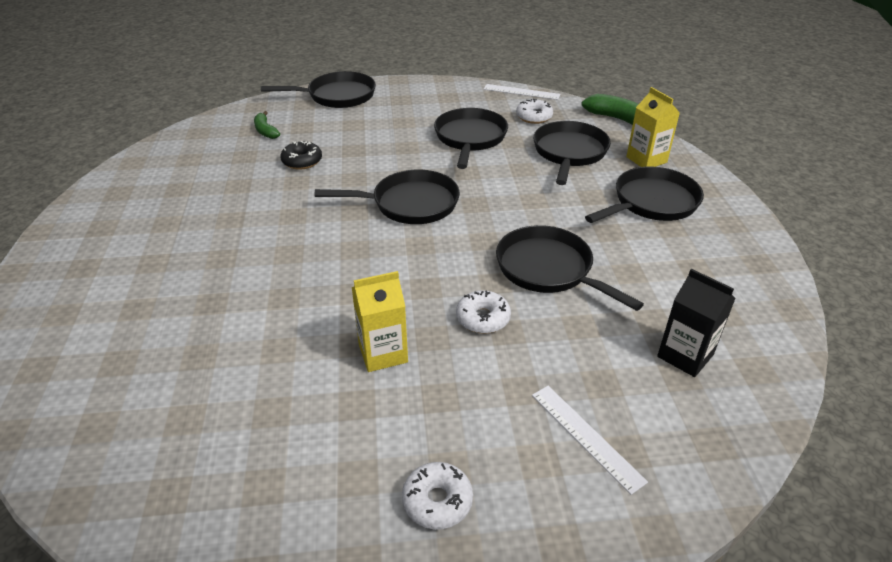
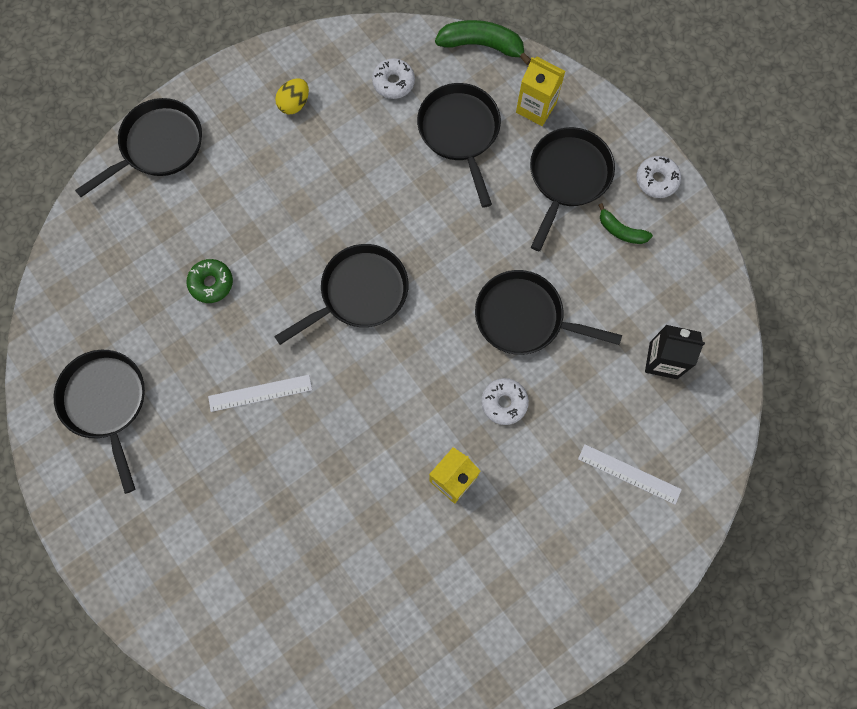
camera: 30 degrees left, 35 degrees up
(265, 131) = (132, 252): green banana -> green banana (621, 231)
(302, 161) = (211, 283): black donut -> green donut
(437, 501) = (565, 577): white donut -> white donut (656, 180)
(450, 106) = (294, 104): none -> yellow egg
(470, 138) = (351, 156): black pan -> black pan (106, 403)
(521, 92) = (354, 36): white ruler -> white ruler (260, 393)

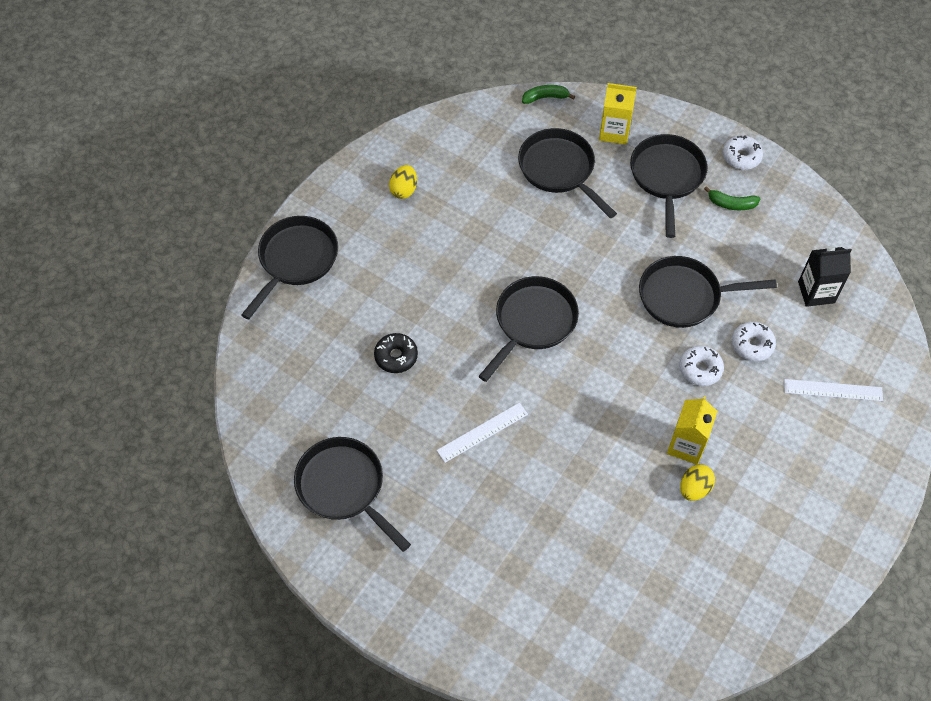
camera: 20 degrees left, 15 degrees down
(211, 283) = (396, 356): green donut -> black donut
(393, 82) = (483, 148): white donut -> white donut (752, 345)
(440, 527) = (694, 488): none -> yellow egg
(482, 45) = (545, 97): green banana -> green banana, size x0.60

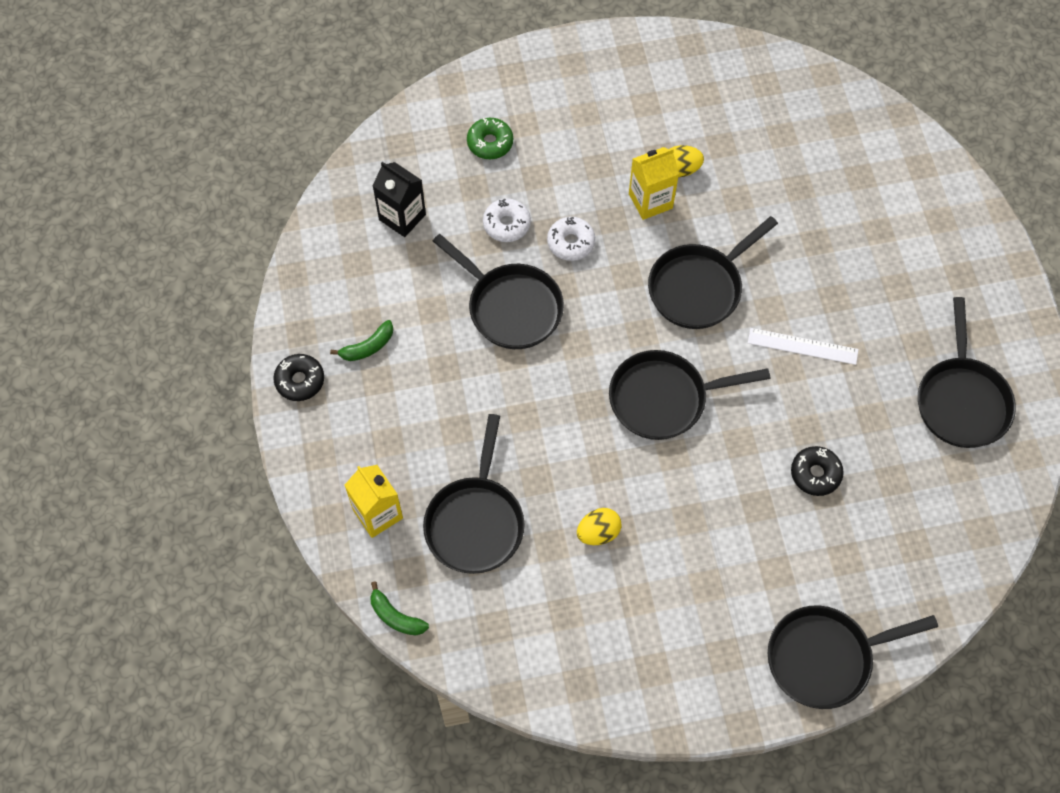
camera: 135 degrees left, 5 degrees up
(404, 190) = (646, 640): yellow egg -> yellow egg (598, 532)
(667, 177) = (389, 423): black pan -> black pan (699, 287)
(731, 204) = (368, 347): green banana -> green banana turned 90 degrees clockwise
(741, 157) = (300, 381): white donut -> black donut
(833, 390) = (490, 143): white ruler -> green donut

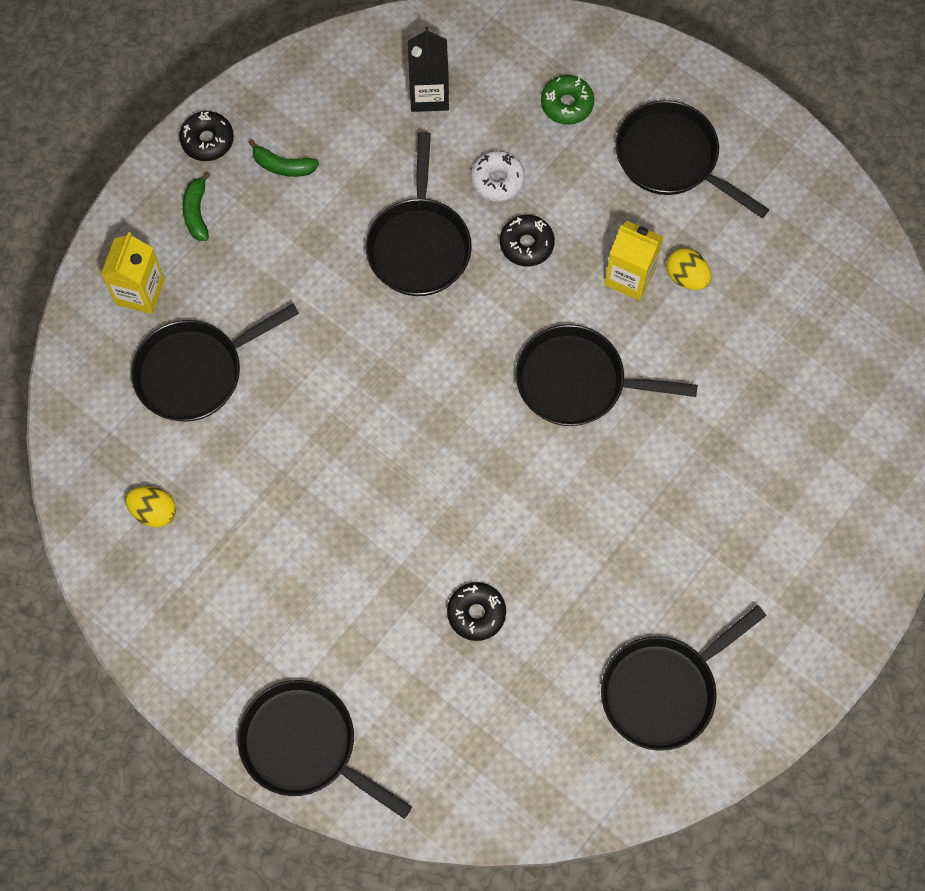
camera: 50 degrees right, 5 degrees up
(395, 616) = (63, 375): green banana -> green banana (196, 212)
(571, 242) = (526, 244): white donut -> black donut
(598, 532) = (267, 475): yellow egg -> yellow egg (154, 512)
(664, 398) = (440, 434): black pan -> black pan (672, 159)
(802, 346) = (596, 512): white ruler -> none

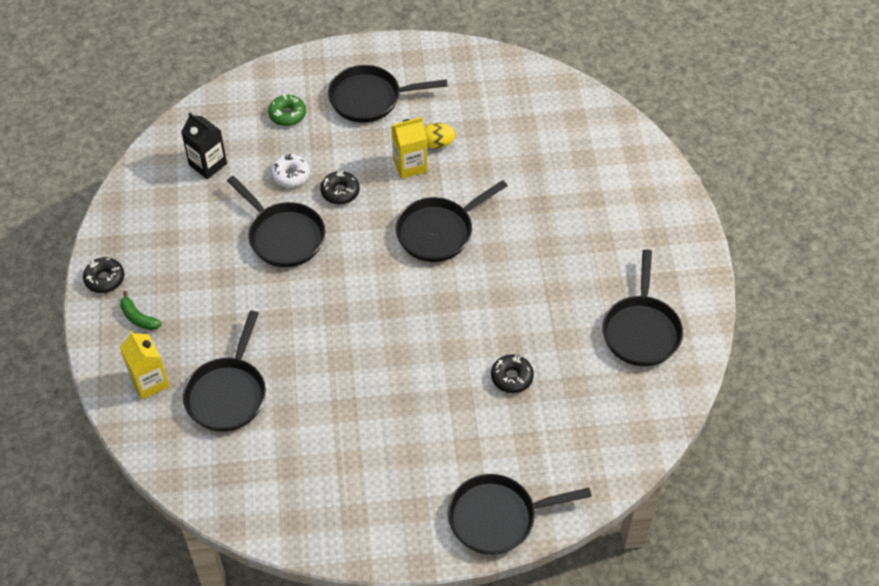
camera: 45 degrees left, 15 degrees down
(154, 512) = (283, 480): yellow egg -> none
(283, 166) = (163, 258): green banana -> none

